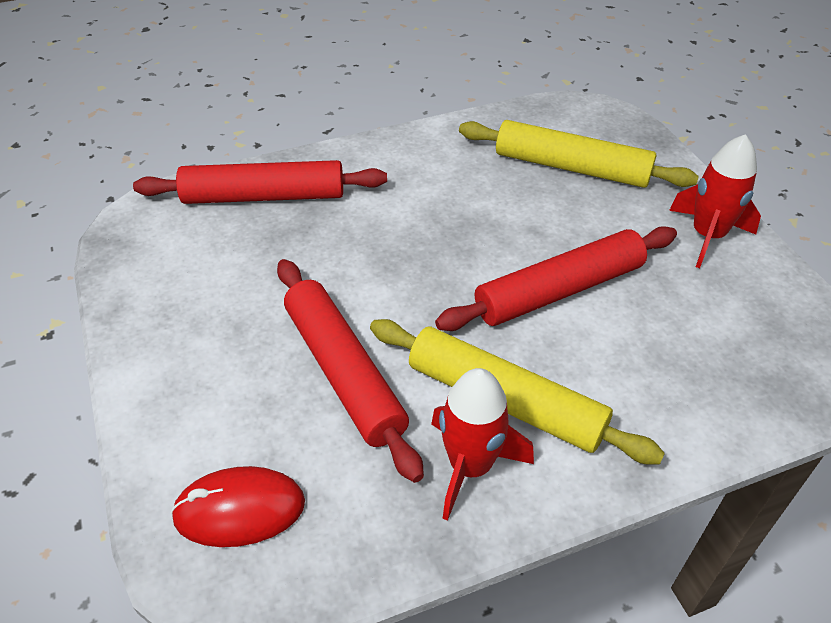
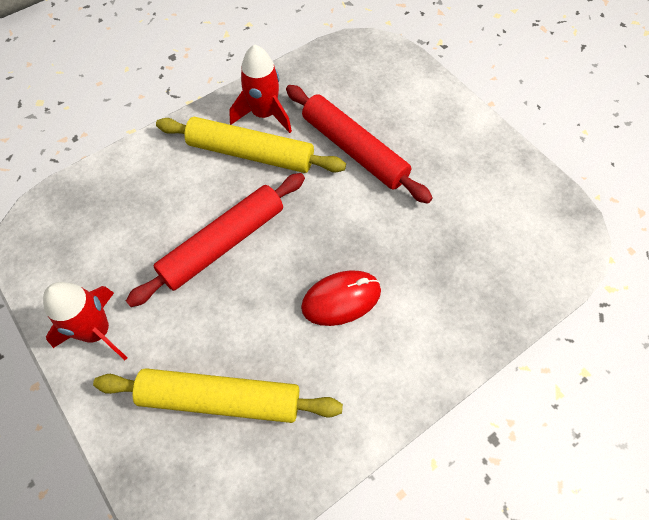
camera: 165 degrees right, 15 degrees up
(239, 509) = (375, 72): red mouse -> red mouse (341, 299)
(264, 196) = (490, 286): red rolling pin -> none

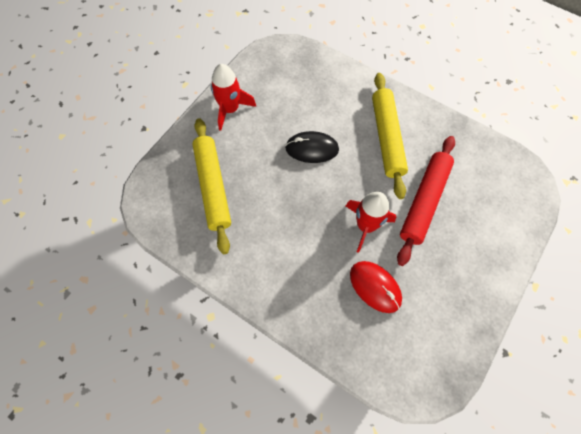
camera: 70 degrees right, 5 degrees up
(223, 243) = (312, 149): red rolling pin -> black mouse
(264, 114) = (424, 133): red rocket -> red rocket (366, 225)
(341, 299) = (301, 232): red mouse -> red mouse (375, 287)

